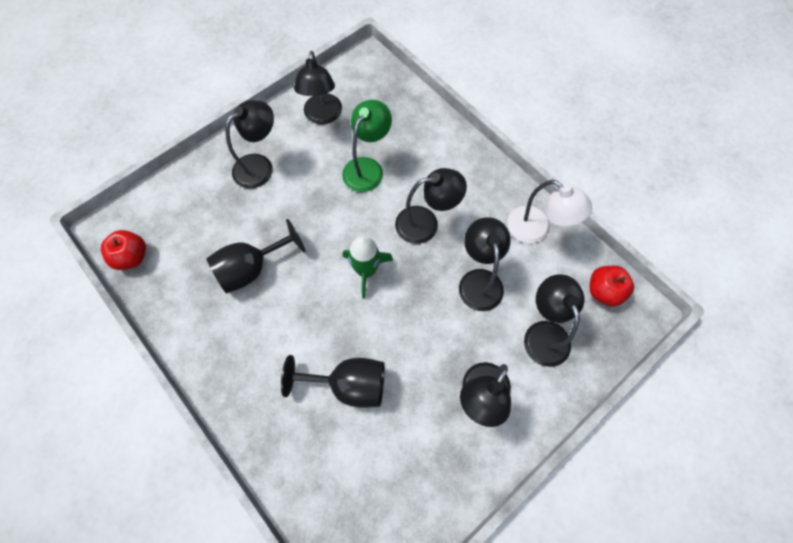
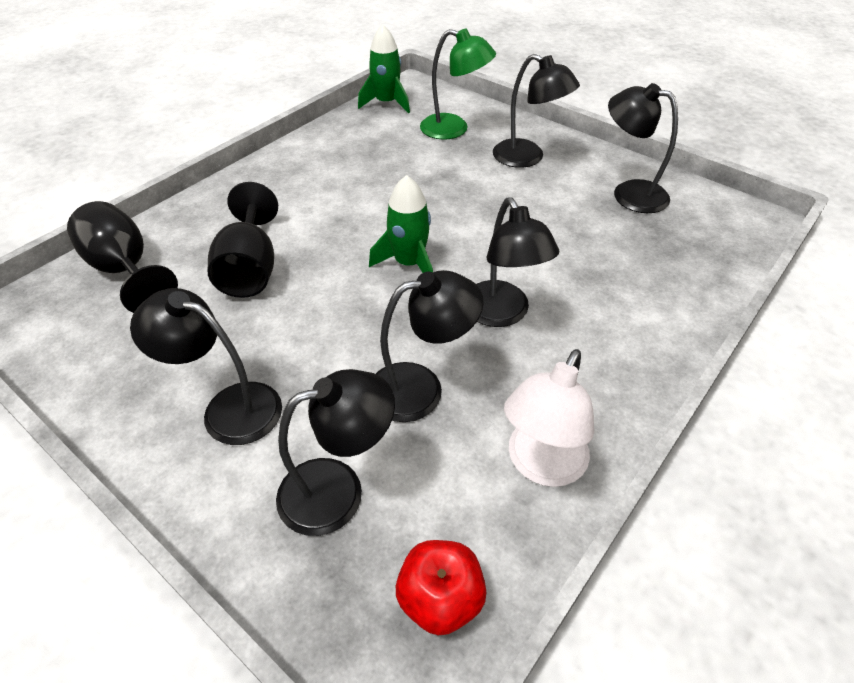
camera: 80 degrees right, 20 degrees down
(132, 257) = (386, 103): red apple -> green rocket
(252, 268) = (391, 174): black goblet -> black goblet (126, 270)
(323, 116) = (629, 193): black lamp -> black lamp turned 45 degrees clockwise
(367, 167) = (569, 243): green lamp -> green lamp (454, 129)

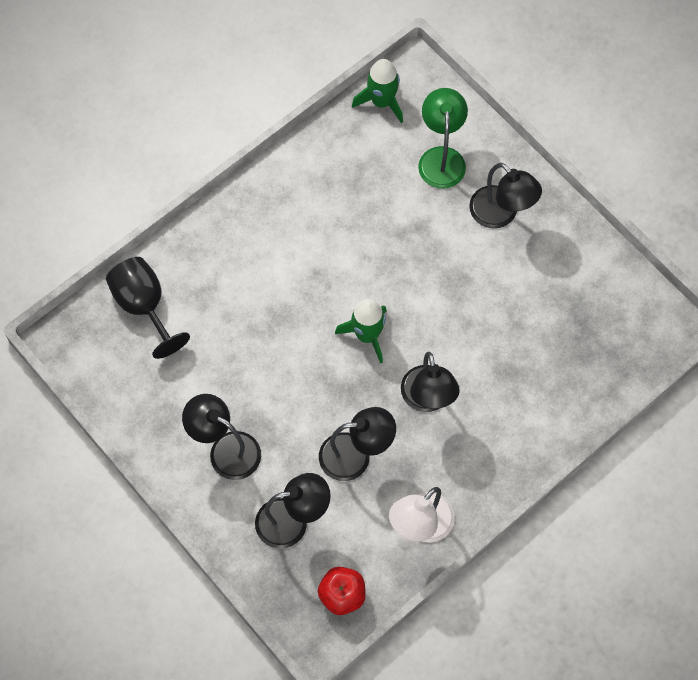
camera: 10 degrees right, 20 degrees up
(250, 269) = (241, 321): black goblet -> none
(454, 129) = (441, 158): green lamp -> green lamp turned 120 degrees counterclockwise
(629, 193) = (577, 279): black lamp -> none

